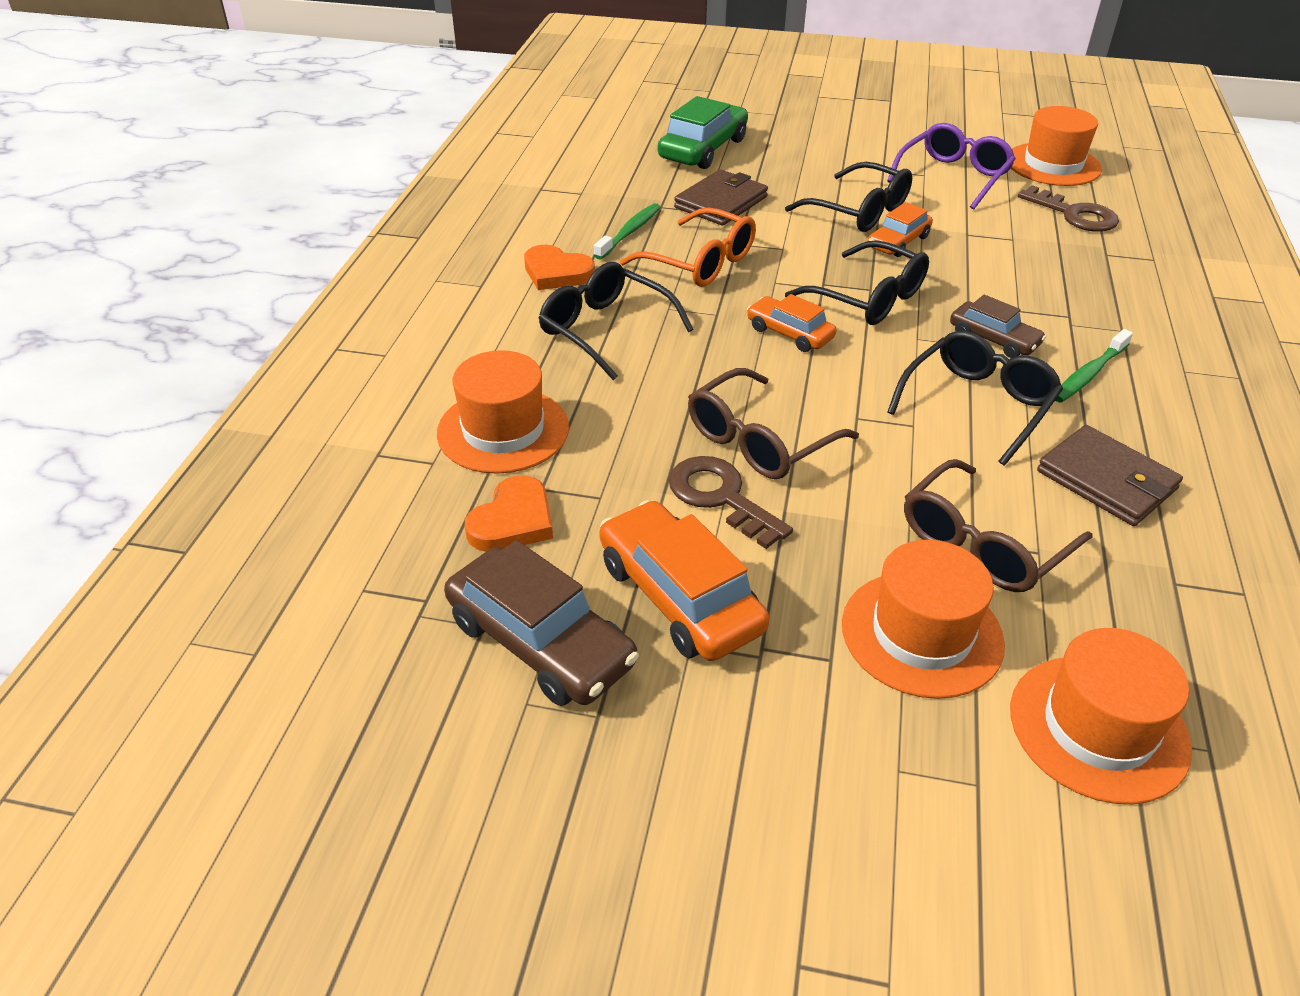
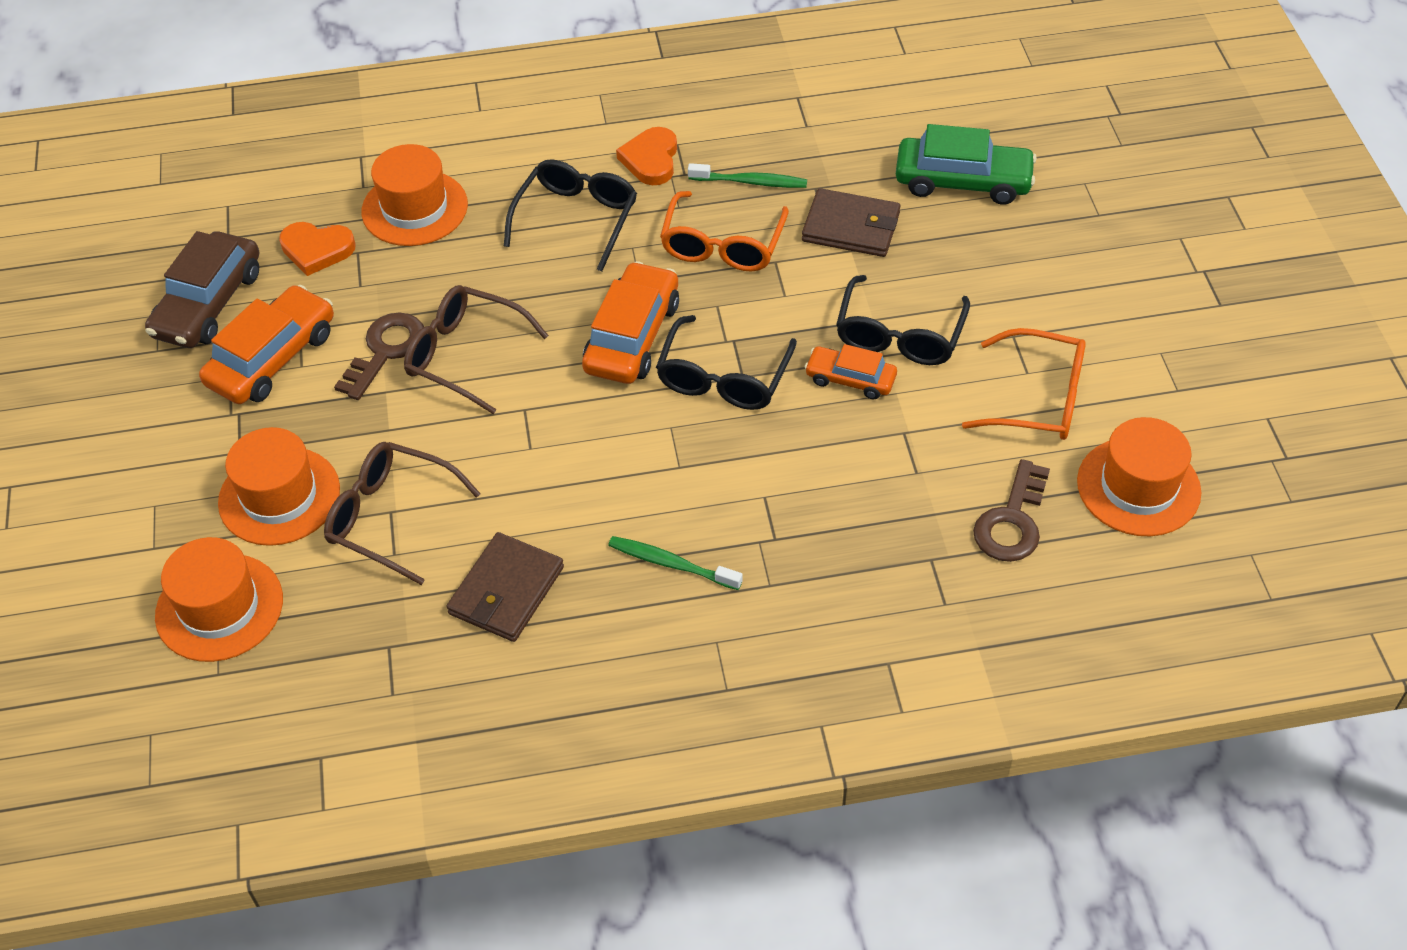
camera: 70 degrees right, 10 degrees up
(789, 333) = (632, 336): orange car -> orange car, size x1.68
(953, 176) = (1039, 399): purple glasses -> orange glasses
(978, 404) = (581, 487): black glasses -> none
(993, 339) = (697, 483): brown car -> none

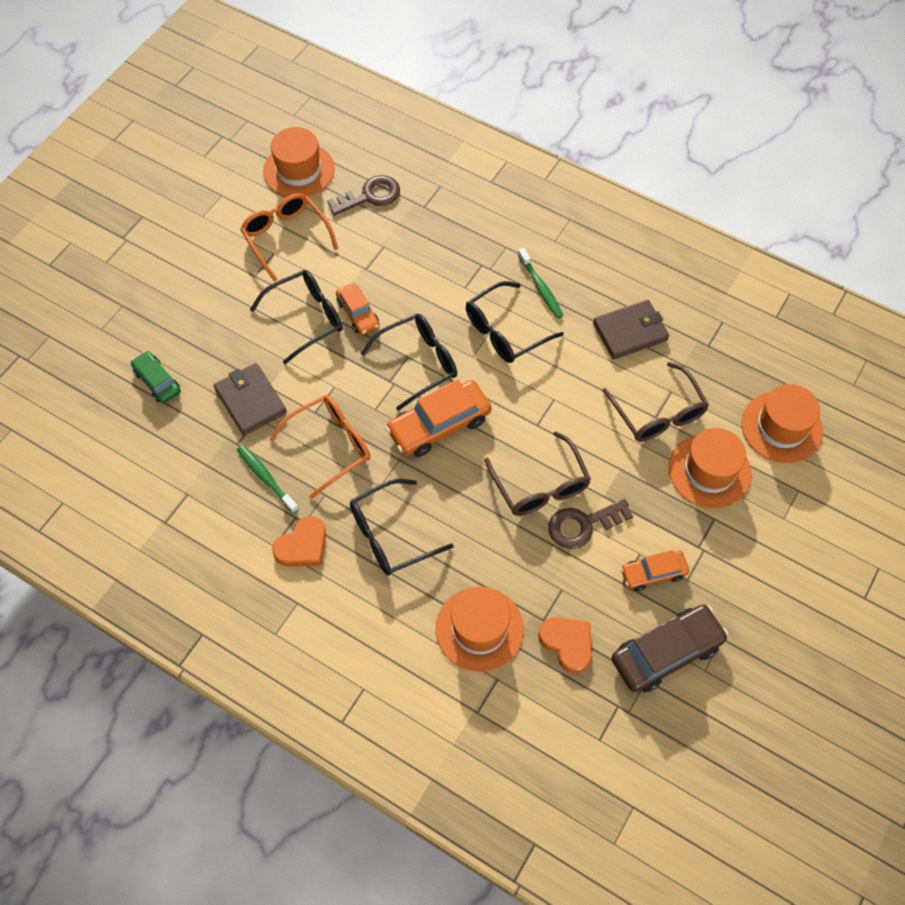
camera: 140 degrees left, 10 degrees up
(272, 358) = (653, 573): orange car -> orange car, size x0.60
(662, 480) = (505, 331): none -> black glasses
(963, 181) = (157, 381): green car -> green car, size x0.60

